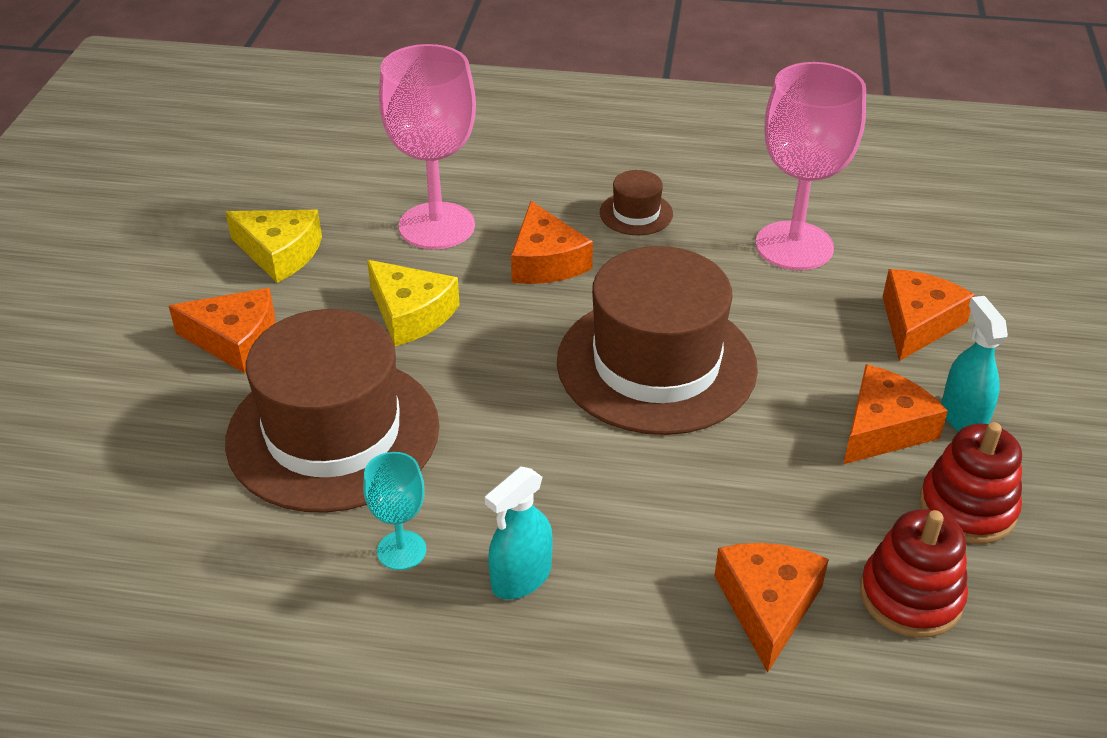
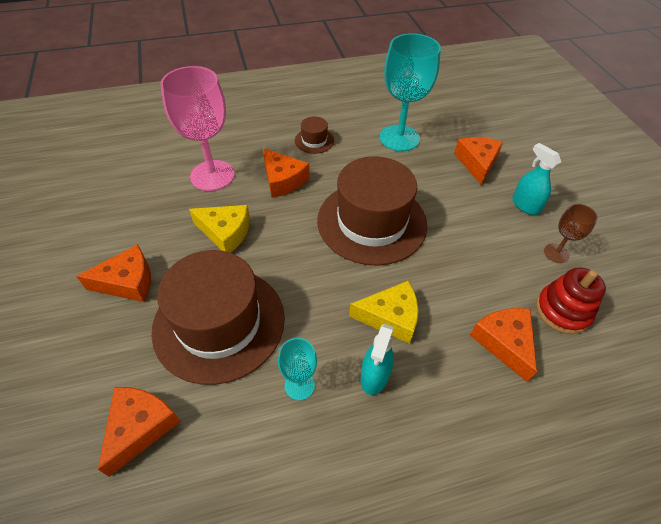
camera: 25 degrees left, 10 degrees up
(280, 253) = (128, 217): yellow cheese -> yellow cheese (390, 317)
(794, 246) = (399, 138): pink goblet -> turquoise goblet
(883, 428) = (496, 223): orange cheese -> orange cheese (140, 427)
(967, 508) = (556, 253): red stacking toy -> brown goblet

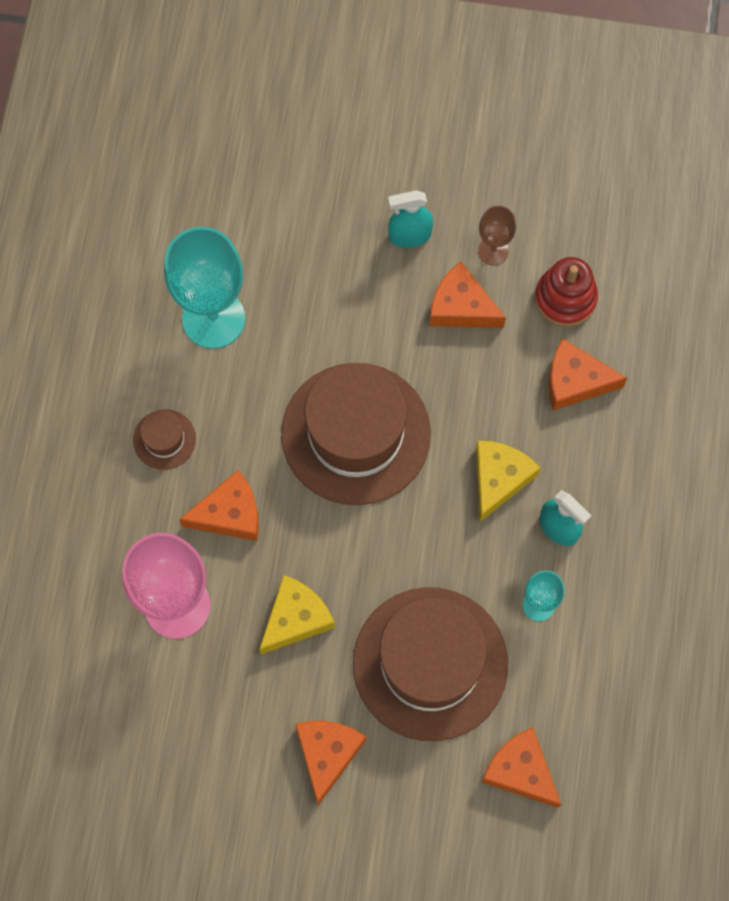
camera: 65 degrees left, 20 degrees up
(477, 163) = (311, 245): orange cheese -> orange cheese (461, 306)

